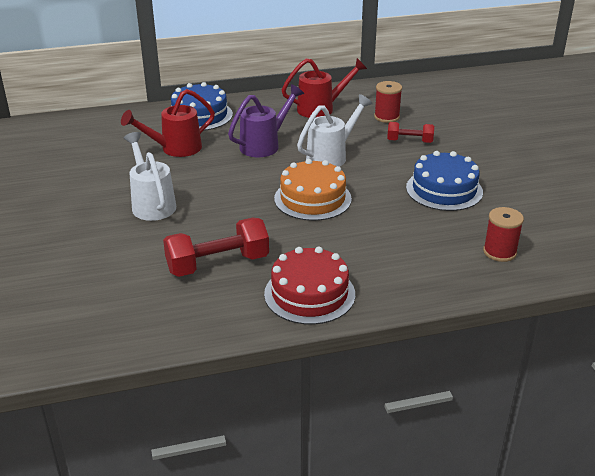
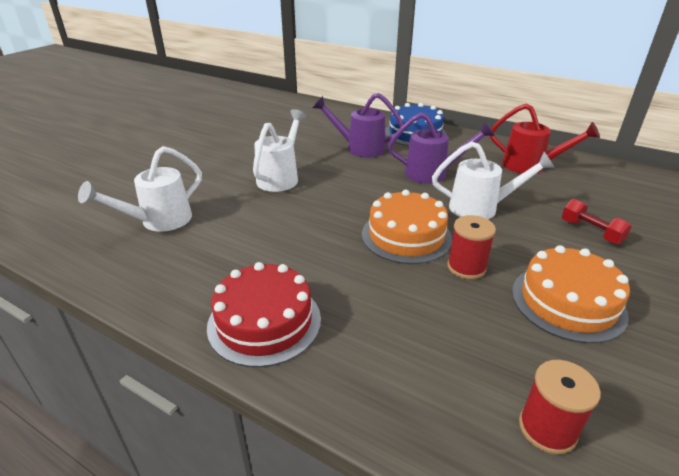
camera: 45 degrees right, 0 degrees up
(114, 287) = (159, 221): none -> white watering can
(175, 149) = (359, 148): red watering can -> purple watering can
(218, 264) = (244, 246): red dumbbell -> none
(386, 117) = (594, 199): red spool -> red spool (466, 267)
(444, 190) = (567, 302): blue cake -> orange cake

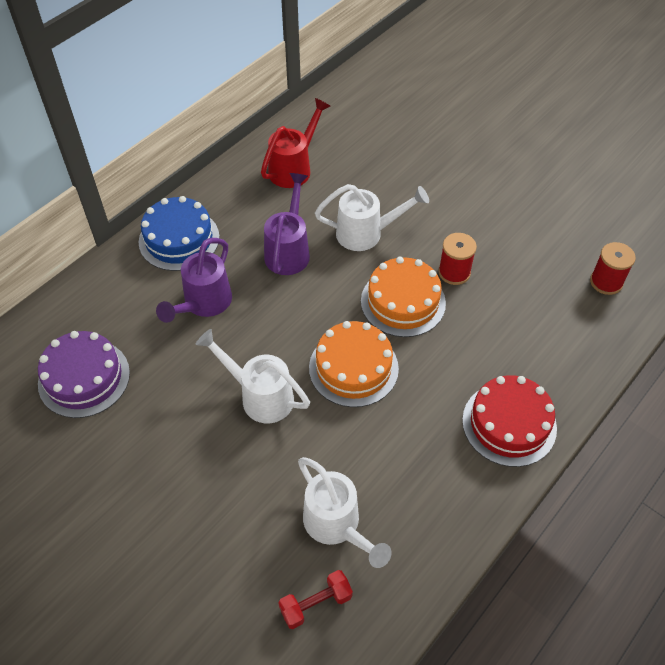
camera: 80 degrees left, 20 degrees up
(285, 122) = (84, 378): none -> purple cake
(481, 208) = (366, 233): white watering can -> white watering can turned 75 degrees clockwise
(567, 302) = (501, 227): orange cake -> orange cake (353, 368)
(591, 232) = (417, 175): red dumbbell -> red dumbbell (316, 604)

